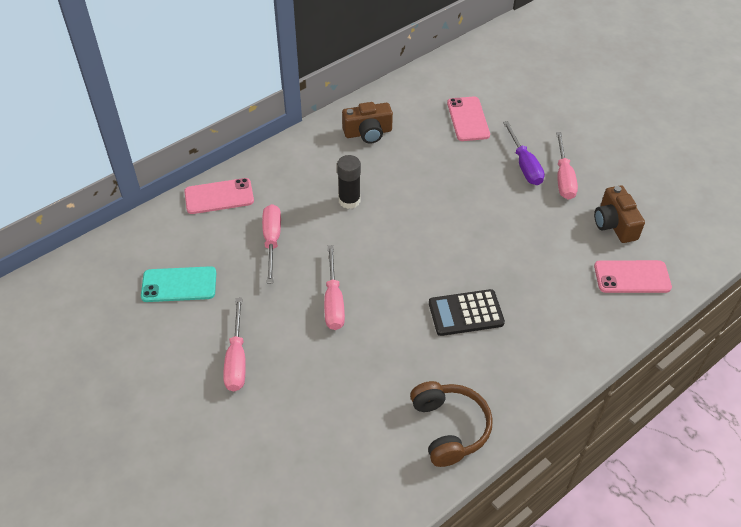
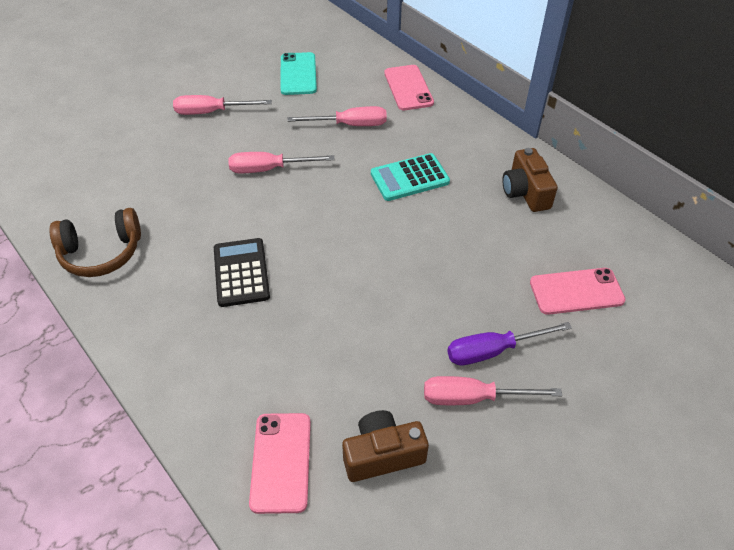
camera: 90 degrees right, 0 degrees up
(349, 200) = (409, 178): black glue stick -> turquoise calculator

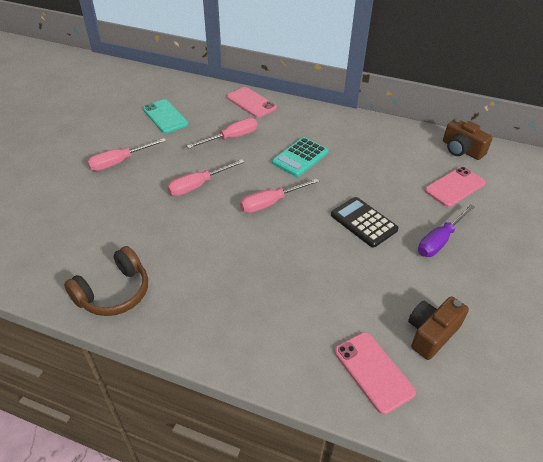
camera: 30 degrees left, 5 degrees down
(241, 273) = (237, 261): black calculator -> black calculator (363, 222)
(473, 398) = (453, 273): pink screwdriver -> pink screwdriver (270, 203)
(525, 192) = (377, 141): brown camera -> brown camera (461, 150)

